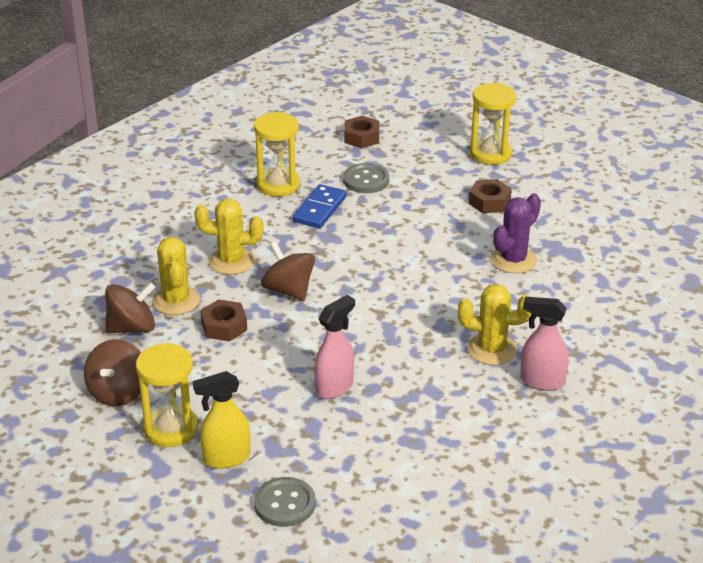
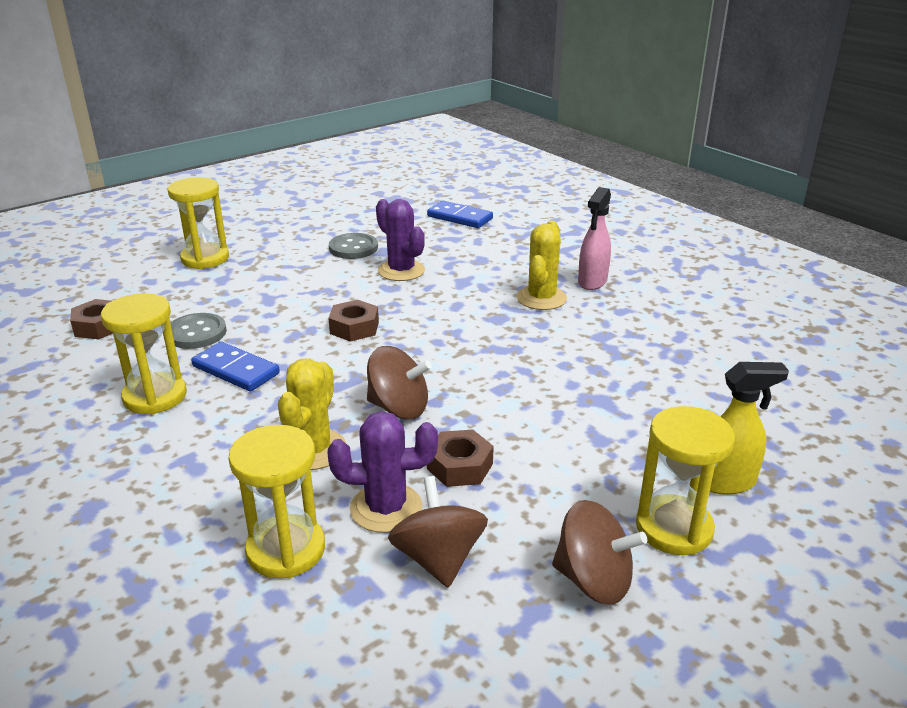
camera: 80 degrees left, 5 degrees down
(134, 269) = (286, 550): none -> yellow hourglass
(176, 301) = (386, 508): yellow cactus -> purple cactus
(226, 458) = (726, 482): yellow spray bottle -> yellow spray bottle turned 90 degrees counterclockwise
(284, 504) = (797, 444): grey button -> grey button (353, 248)
(288, 290) = (399, 408): brown spinning top -> brown spinning top turned 135 degrees counterclockwise
(335, 387) = (593, 392): pink spray bottle -> none
(489, 202) = (294, 270): brown nut -> brown nut (354, 328)
(658, 280) = (459, 217): none -> blue domino

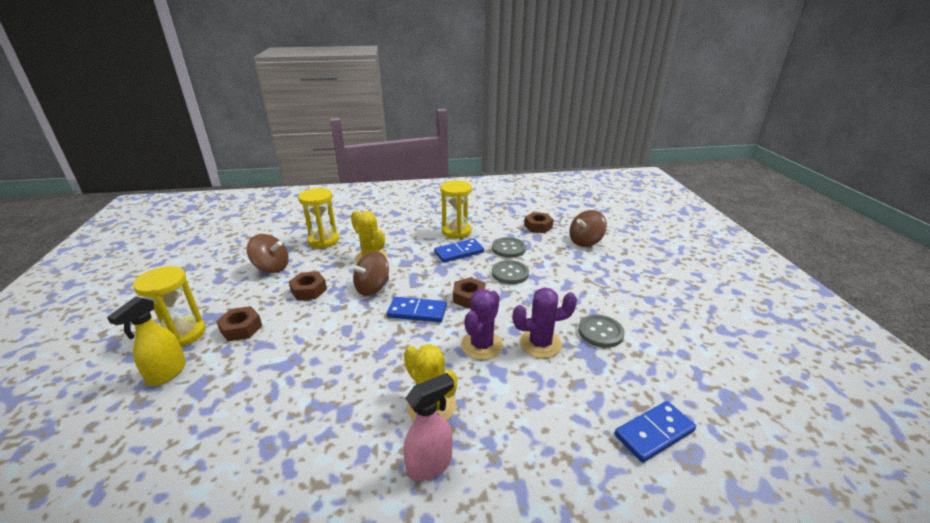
camera: 120 degrees right, 0 degrees up
(205, 258) = (612, 266): yellow hourglass -> none
(272, 315) = (510, 273): none -> grey button
(386, 508) = (313, 264): purple cactus -> purple cactus (482, 345)
(418, 352) = (417, 312): none -> blue domino
(592, 282) = (430, 464): pink spray bottle -> pink spray bottle turned 90 degrees clockwise
(593, 580) = (204, 297): brown spinning top -> brown spinning top (585, 241)
(598, 477) = (241, 328): none -> brown nut

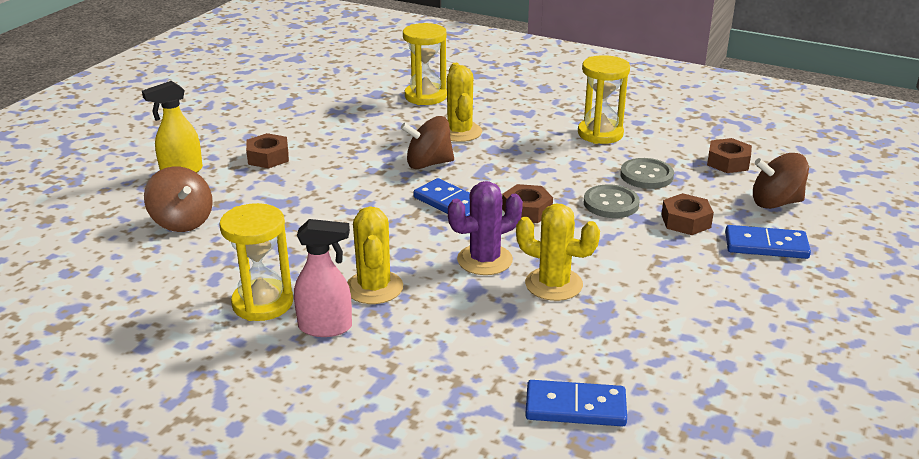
camera: 35 degrees right, 0 degrees up
(183, 334) = (217, 145): yellow hourglass -> yellow hourglass (262, 303)
(271, 267) = (345, 109): brown spinning top -> brown spinning top (182, 222)
(309, 290) = (361, 144): brown nut -> brown nut (686, 221)
(459, 252) = (573, 159): blue domino -> blue domino (766, 245)
(540, 344) = (553, 284): purple cactus -> yellow cactus
(600, 332) = (645, 303): grey button -> none

